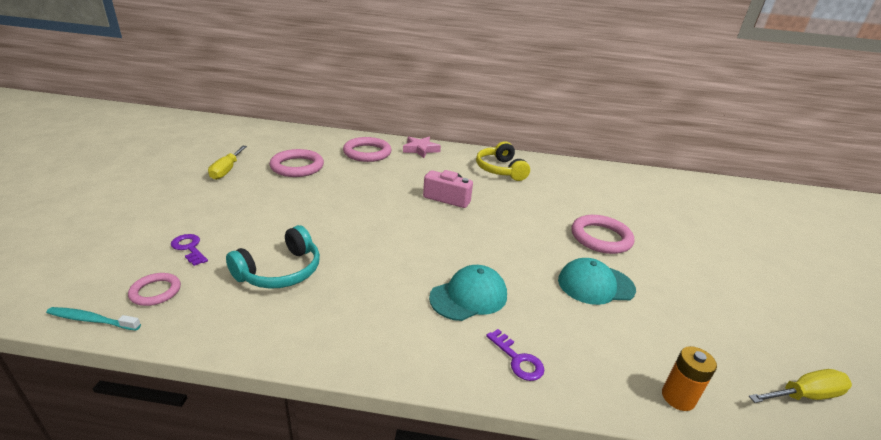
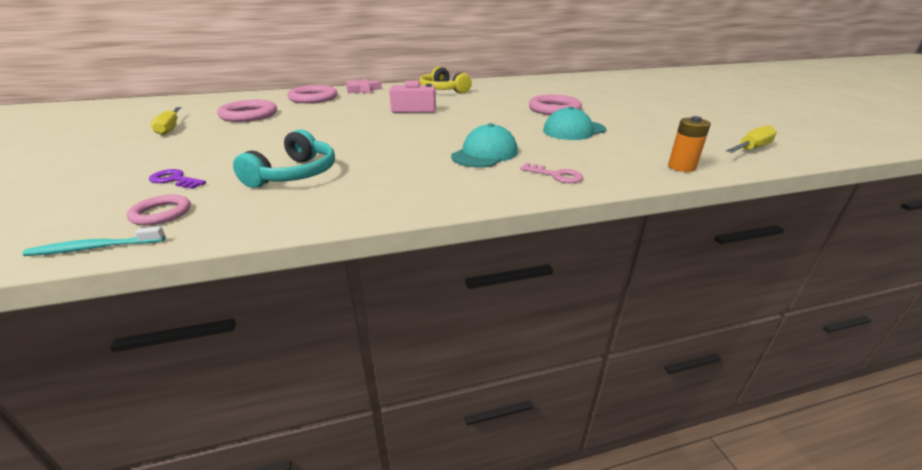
camera: 20 degrees left, 0 degrees up
(517, 359) = (556, 175): purple key -> pink key

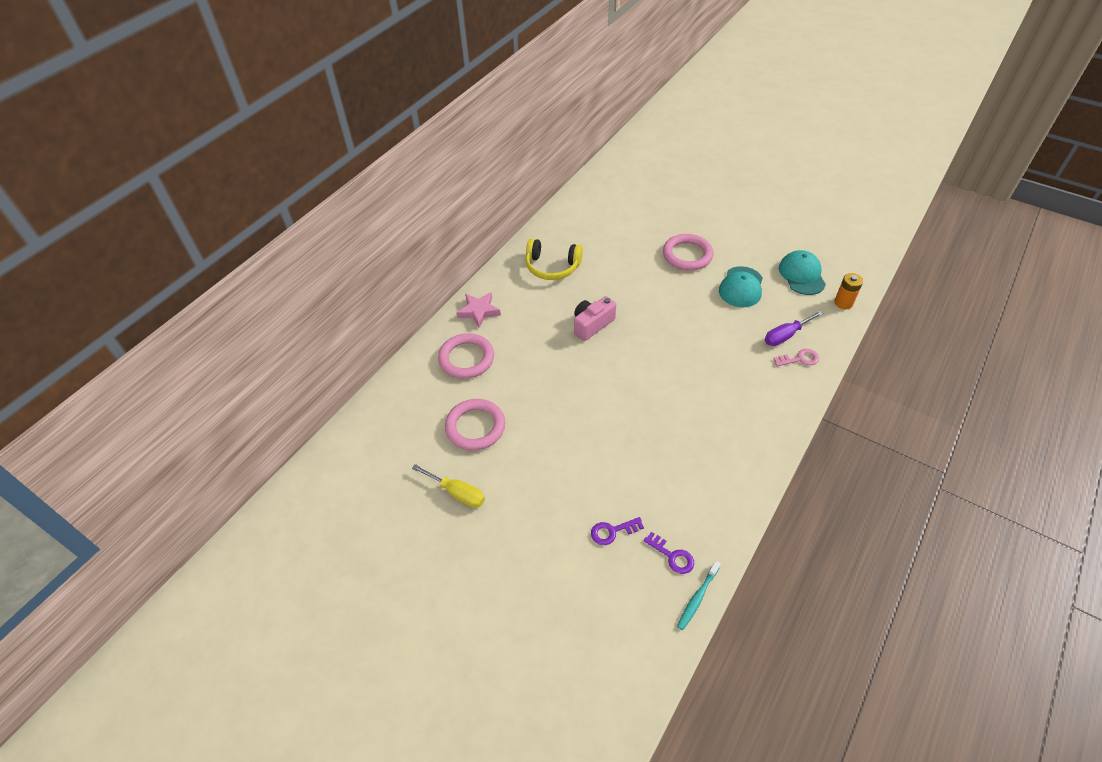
camera: 40 degrees left, 20 degrees up
(161, 213) = (672, 556): pink ring -> purple key
(294, 174) = (669, 468): turquoise headphones -> none
(485, 154) = (734, 360): turquoise cap -> turquoise cap (801, 275)
(568, 160) = (785, 335): none -> purple screwdriver
(751, 149) = (853, 251): yellow screwdriver -> none

